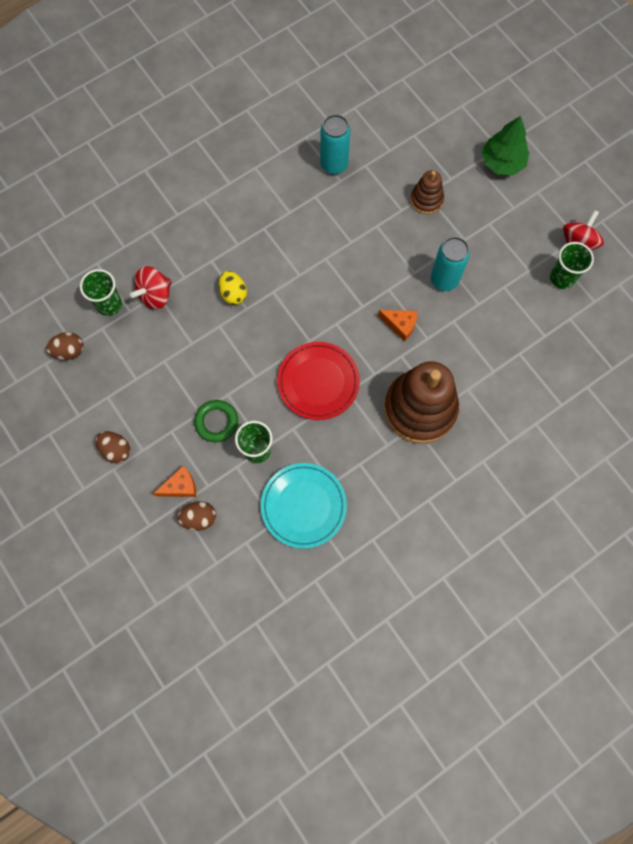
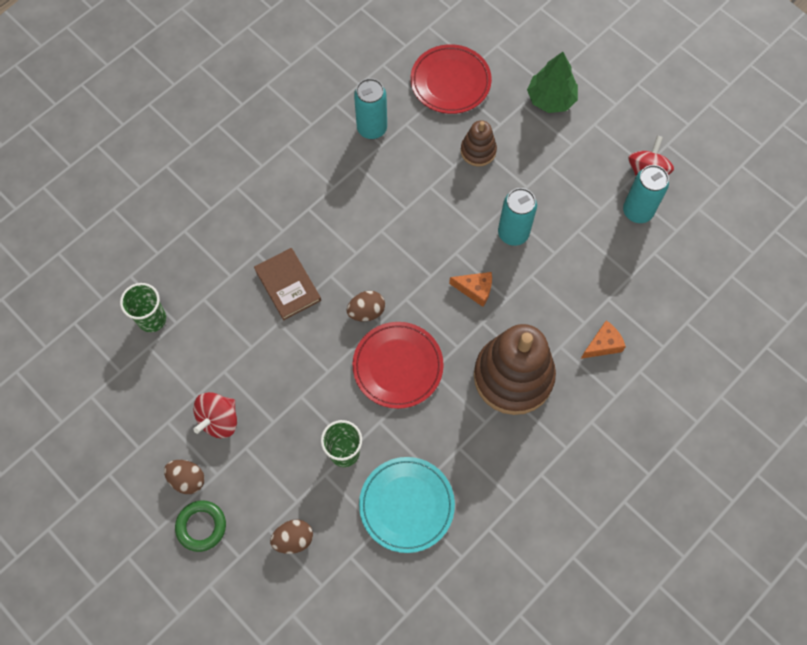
camera: 10 degrees left, 5 degrees down
(69, 351) = (116, 378): brown egg -> brown egg (366, 312)
(155, 295) = (201, 300): red spinning top -> red spinning top (219, 420)
(180, 486) = (266, 507): orange cheese -> orange cheese (603, 344)
(216, 422) = (294, 429): green ring -> green ring (201, 526)
(233, 293) = (287, 285): yellow egg -> brown book
(413, 133) = (450, 82): none -> red plate
(562, 278) = (637, 211): green cup -> turquoise can

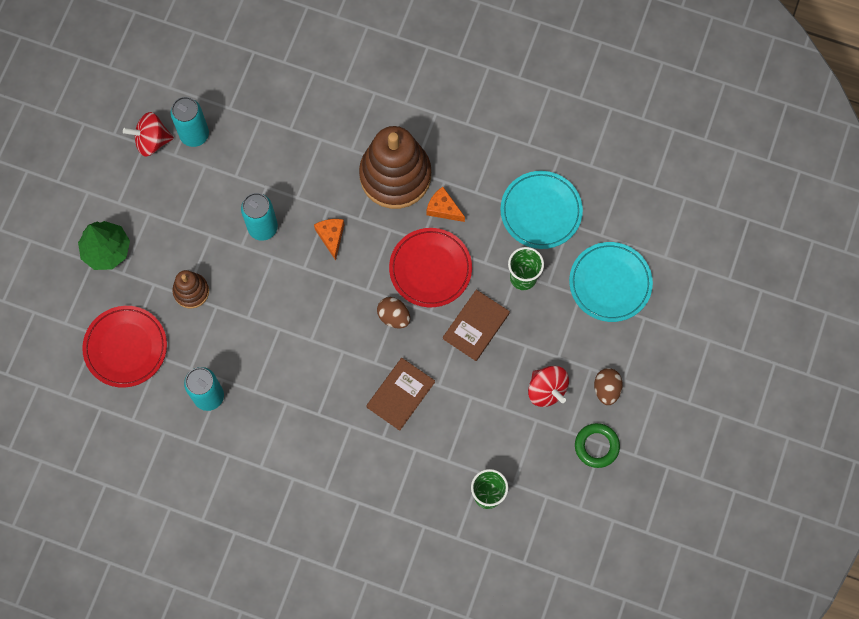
camera: 115 degrees left, 5 degrees up
(201, 526) = (637, 358): green ring -> green ring (596, 446)
(219, 420) = (546, 390): red spinning top -> red spinning top turned 45 degrees clockwise
(293, 539) = (610, 283): brown egg -> turquoise plate
(318, 383) = (476, 326): none -> brown book
(603, 344) = (334, 118): orange cheese -> orange cheese (443, 209)

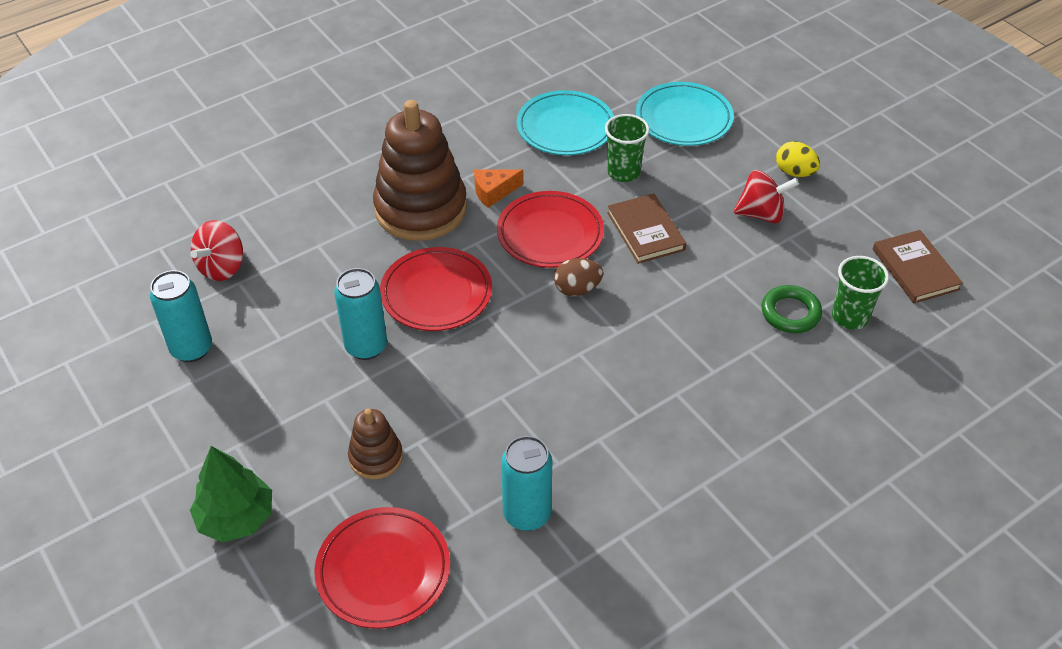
camera: 55 degrees left, 25 degrees down
(152, 141) = (153, 393): red spinning top -> red spinning top (222, 267)
(331, 237) = (436, 293): orange cheese -> red plate
(400, 394) = (674, 330): brown book -> brown book (915, 269)
(596, 446) = (852, 208): green ring -> green ring (790, 313)
(606, 389) = (794, 172): brown egg -> yellow egg

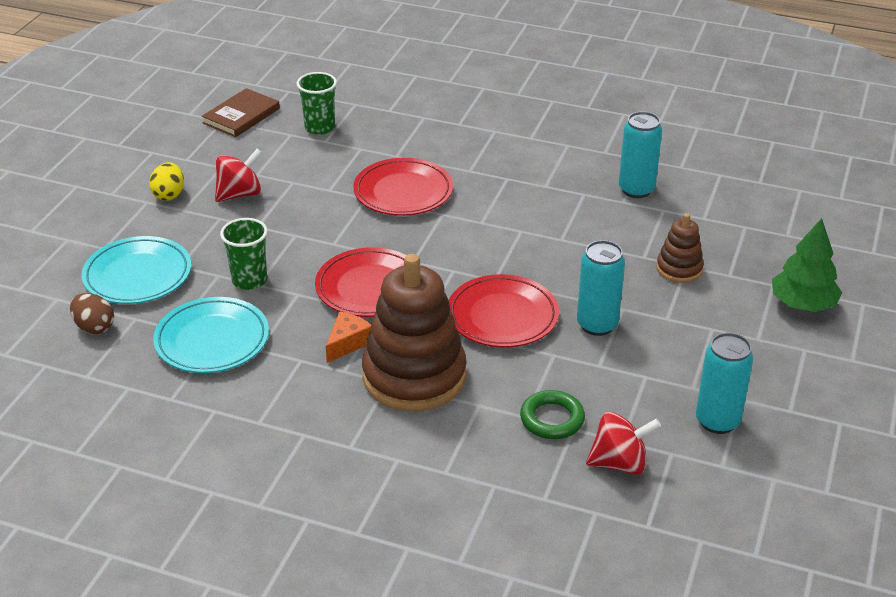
camera: 125 degrees left, 10 degrees down
(383, 571) = (746, 224): red plate -> red plate (403, 192)
(493, 192) = (348, 343): orange cheese -> orange cheese turned 90 degrees counterclockwise
(577, 289) = (418, 248): brown egg -> brown egg (94, 327)
(645, 231) = (316, 241): brown book -> none
(761, 214) = (240, 194): red spinning top -> red spinning top turned 90 degrees clockwise
(790, 313) = (341, 150): green ring -> green ring (552, 419)

